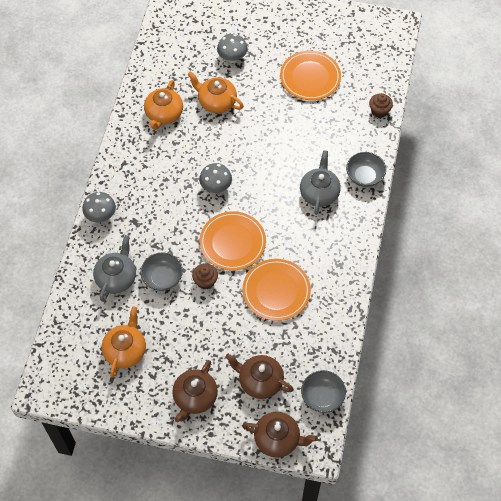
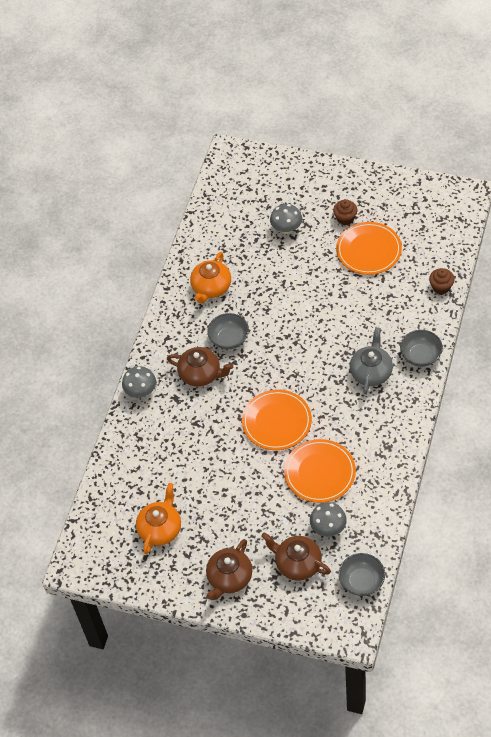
camera: 10 degrees right, 5 degrees down
(116, 277) = (154, 455): grey teapot -> none
(162, 278) = (202, 456): grey bowl -> grey bowl (229, 339)
(205, 281) = (246, 461): brown cupcake -> brown cupcake (345, 218)
(216, 102) = (267, 275): orange teapot -> none
(216, 187) = (262, 364): grey mushroom -> grey mushroom (328, 528)
(278, 439) = (313, 622): brown teapot -> brown teapot (201, 374)

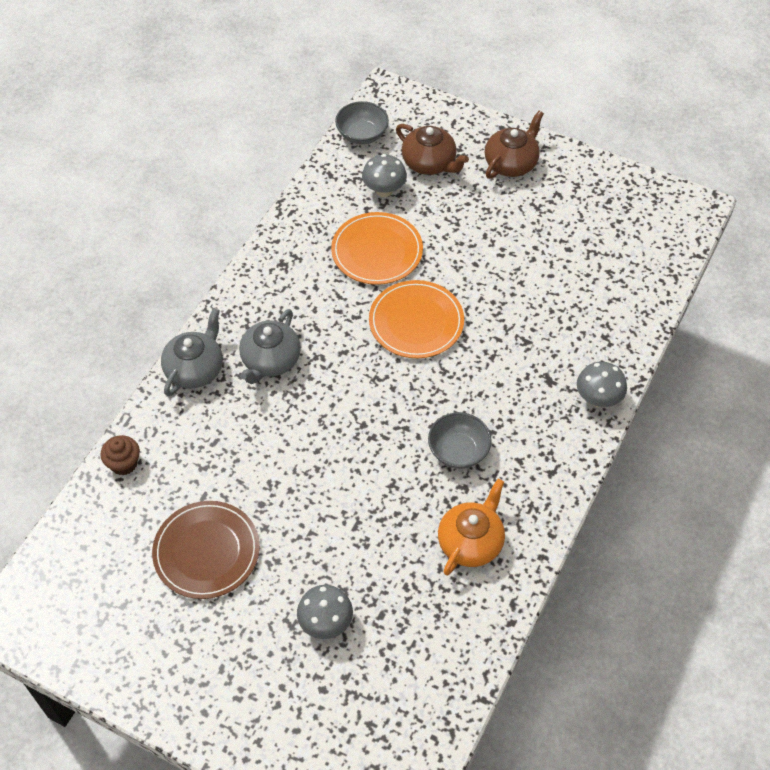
camera: 175 degrees left, 0 degrees up
(160, 528) = (587, 227): orange teapot -> none
(201, 374) = (508, 407): brown teapot -> none
(345, 218) = (223, 620): brown cupcake -> none
(368, 250) = (206, 551): orange plate -> brown plate
(420, 356) = (195, 369): grey bowl -> grey teapot

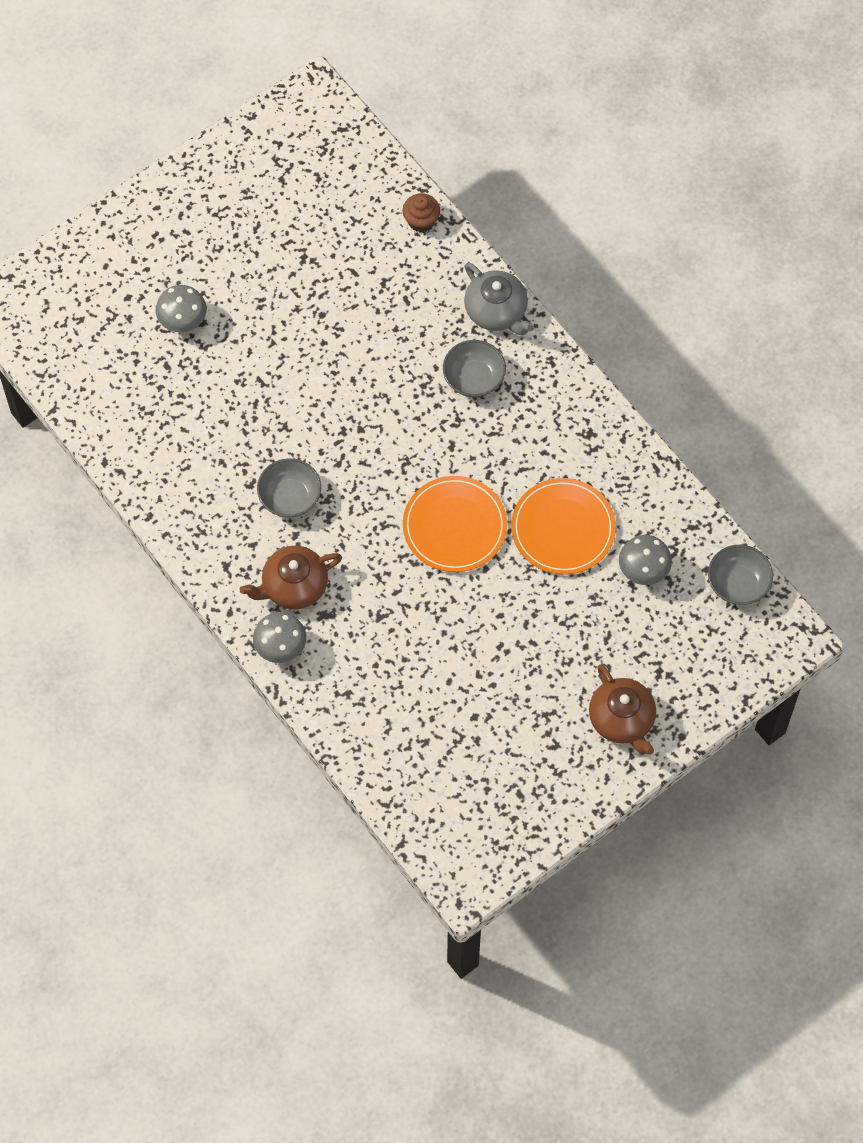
camera: 115 degrees right, 10 degrees up
(206, 551) = (298, 256): brown plate -> none
(270, 361) = (474, 378): grey teapot -> grey bowl
(430, 163) = (662, 635): brown teapot -> brown teapot (293, 586)
(471, 542) = (194, 465): orange teapot -> none

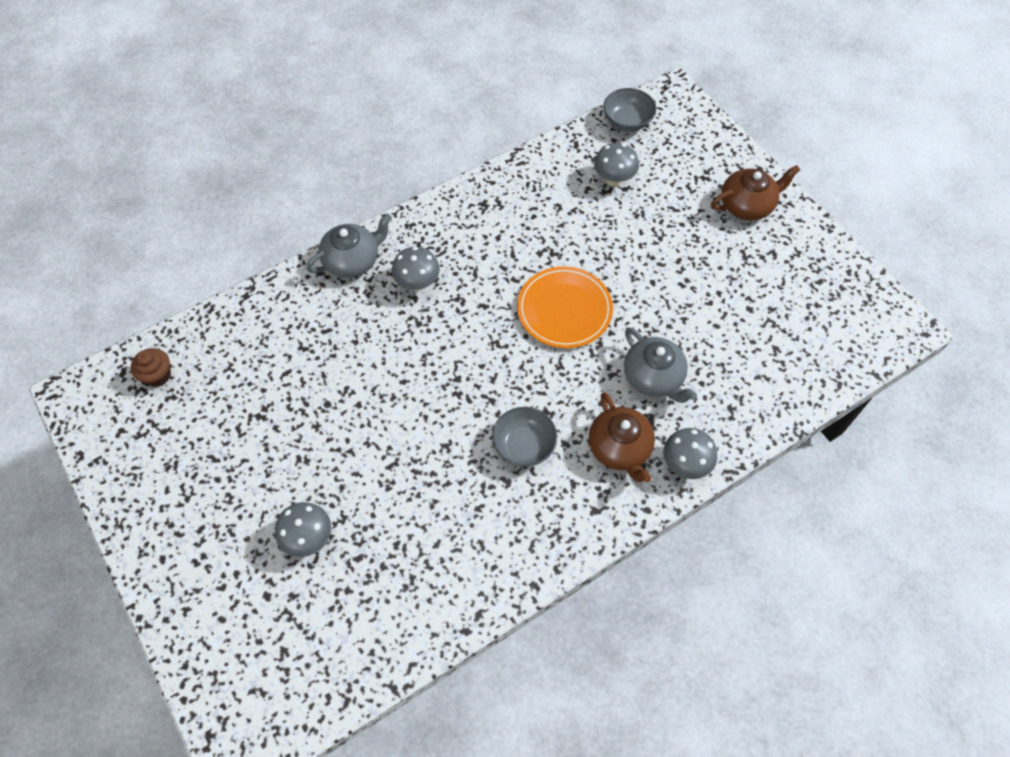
camera: 85 degrees left, 5 degrees down
(378, 617) = (654, 377): none -> grey teapot
(421, 221) = (244, 312): brown cupcake -> brown cupcake (158, 375)
(474, 378) = (417, 283): grey bowl -> grey mushroom
(563, 528) = (572, 230): orange plate -> none

